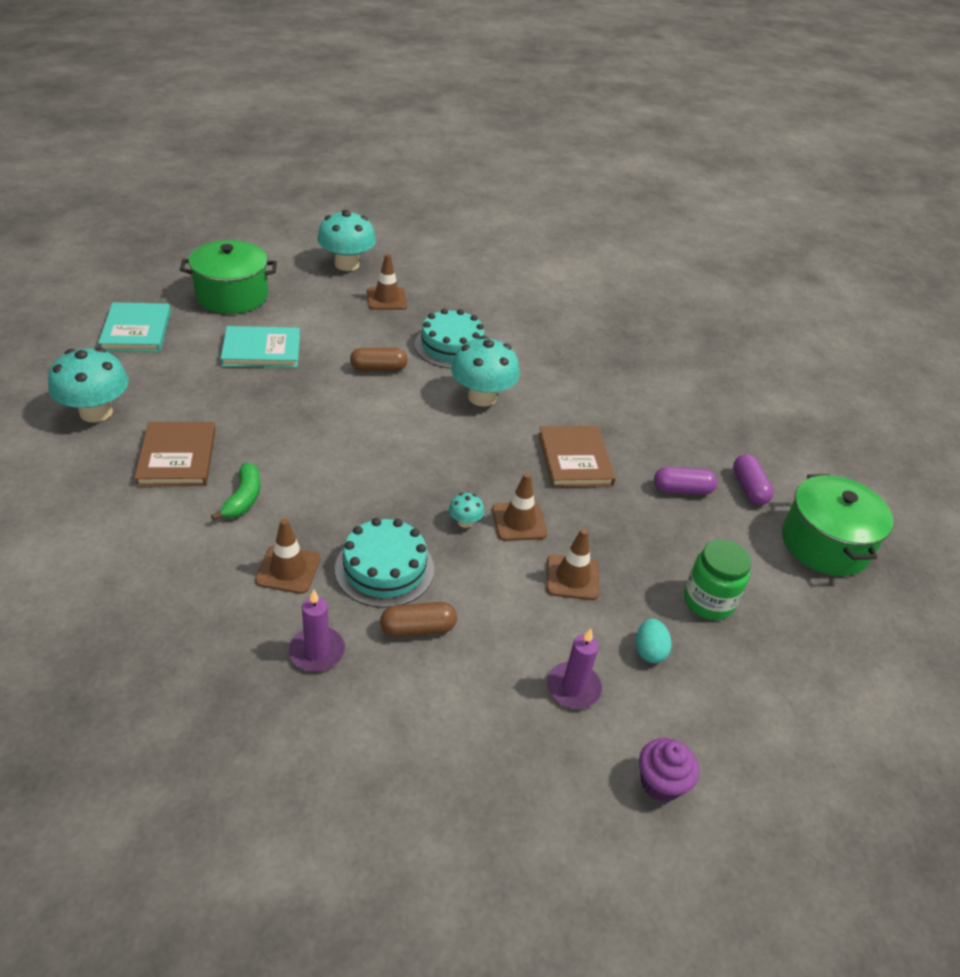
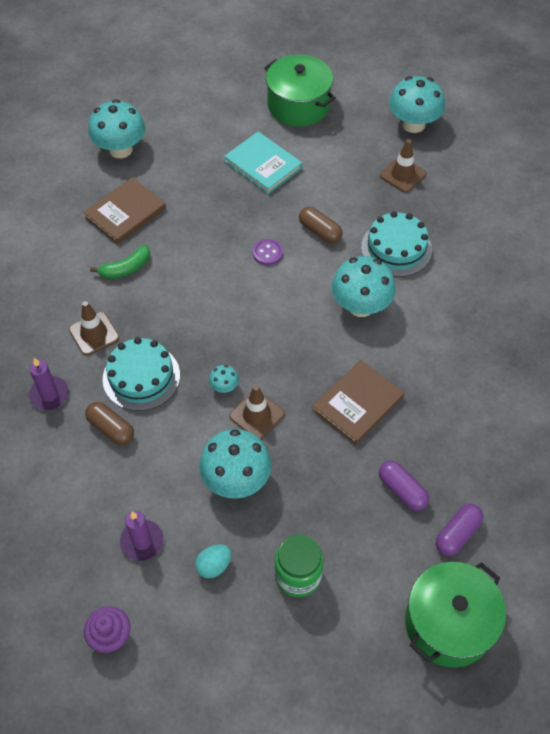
camera: 55 degrees right, 15 degrees up
(136, 331) = (208, 100): turquoise book -> none
(358, 407) = (267, 253): none -> purple button
(572, 577) = (236, 479): brown traffic cone -> turquoise mushroom

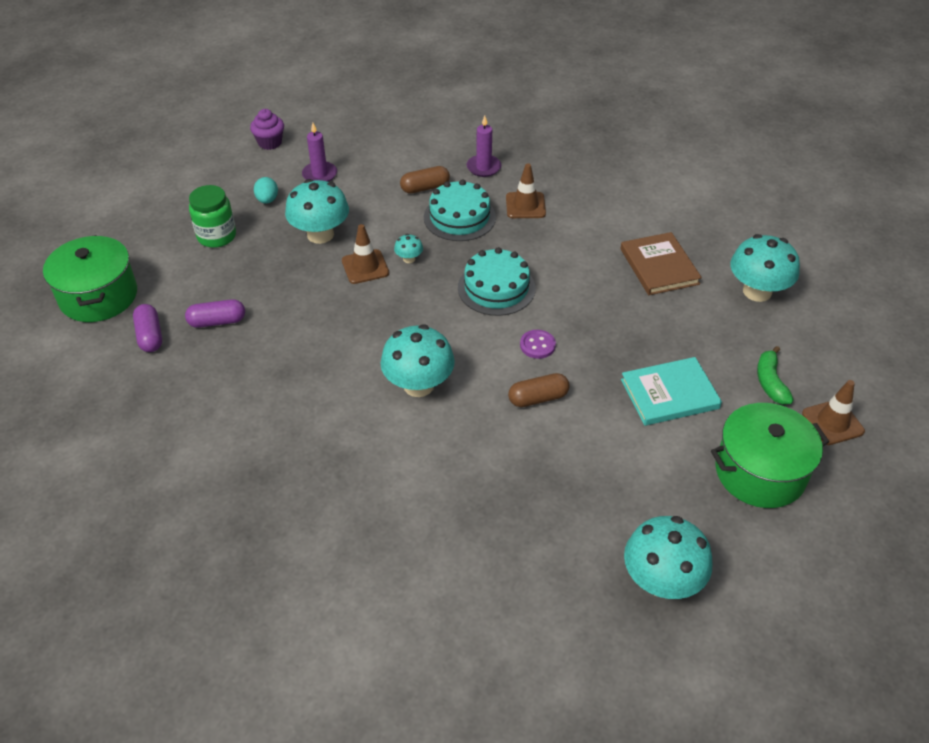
camera: 120 degrees right, 10 degrees down
(126, 268) = (586, 245): green banana -> green banana (770, 382)
(358, 404) = (318, 332): brown book -> none
(396, 248) = (469, 451): turquoise cake -> turquoise cake (496, 288)
(403, 175) = (576, 518): brown traffic cone -> brown traffic cone (832, 422)

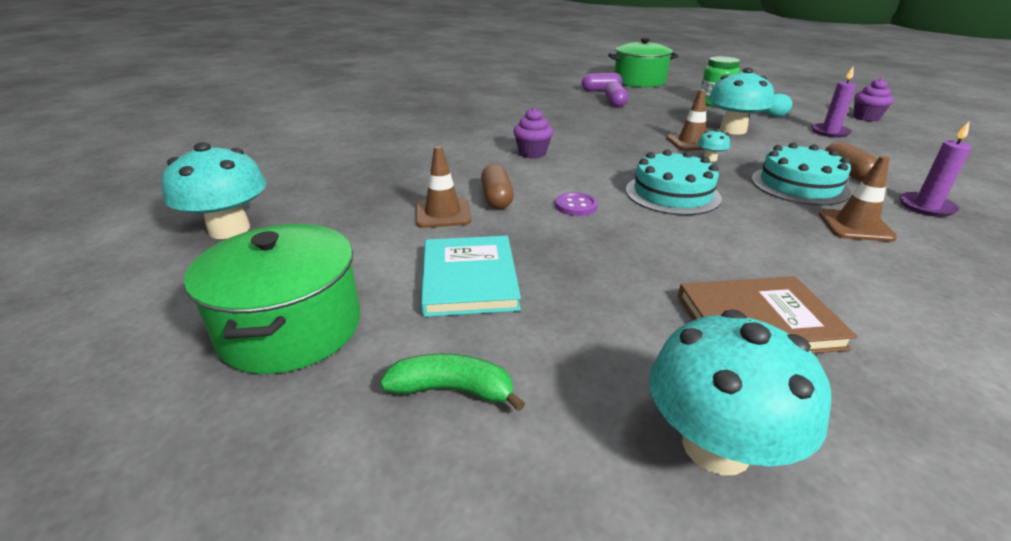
camera: 100 degrees right, 15 degrees down
(418, 385) = (532, 153): turquoise mushroom -> purple cupcake
(832, 422) = (317, 454): brown traffic cone -> brown traffic cone (443, 213)

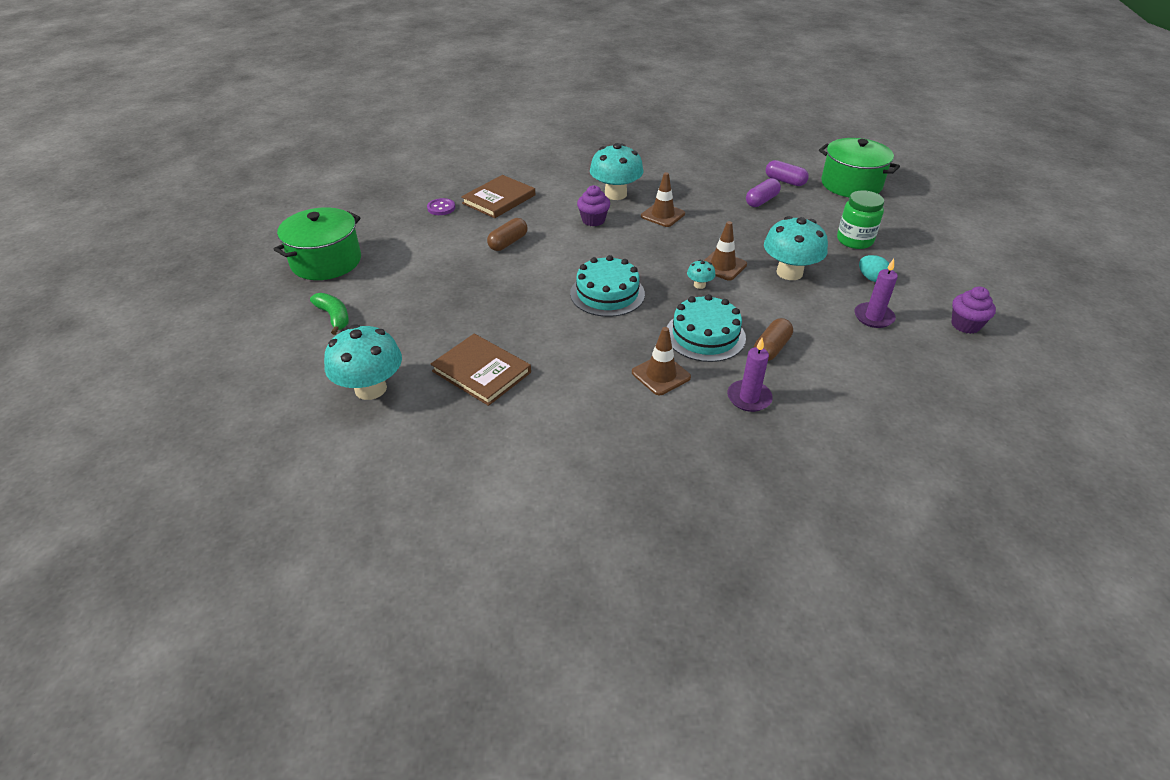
camera: 45 degrees right, 10 degrees up
(229, 229) = (371, 198): turquoise mushroom -> turquoise mushroom (615, 194)
(406, 171) = (499, 199): none -> brown book
(443, 213) = (466, 238): brown traffic cone -> brown traffic cone (662, 215)
(469, 279) = (414, 279): turquoise book -> none
(576, 206) = (536, 270): purple button -> purple button (441, 208)

